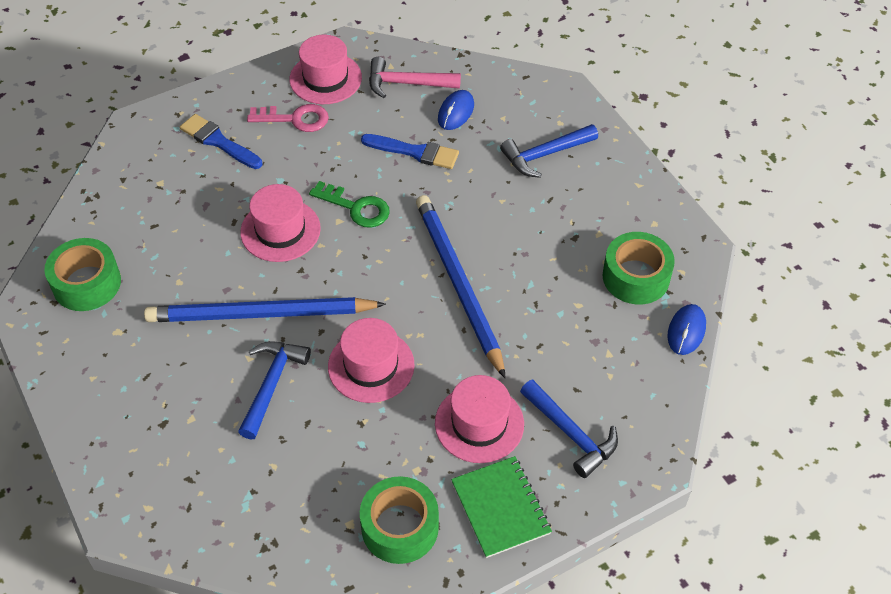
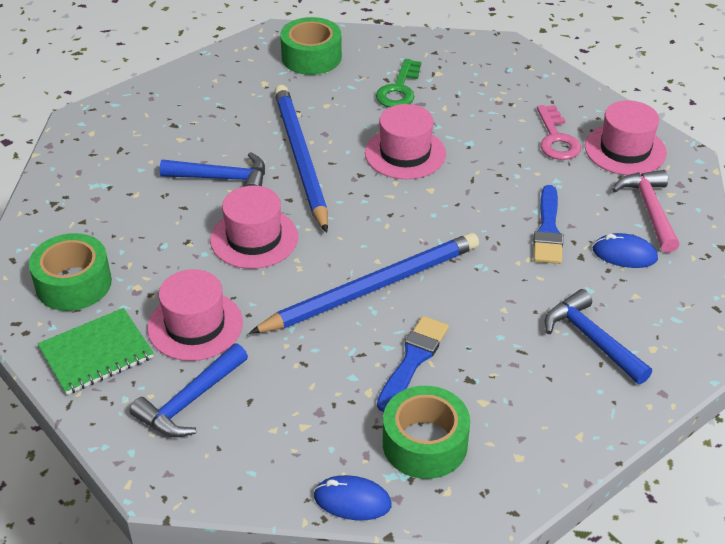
camera: 80 degrees right, 10 degrees down
(218, 141) = (503, 96): blue brush -> blue brush (413, 360)
(356, 207) = (452, 198): green key -> green key (399, 89)

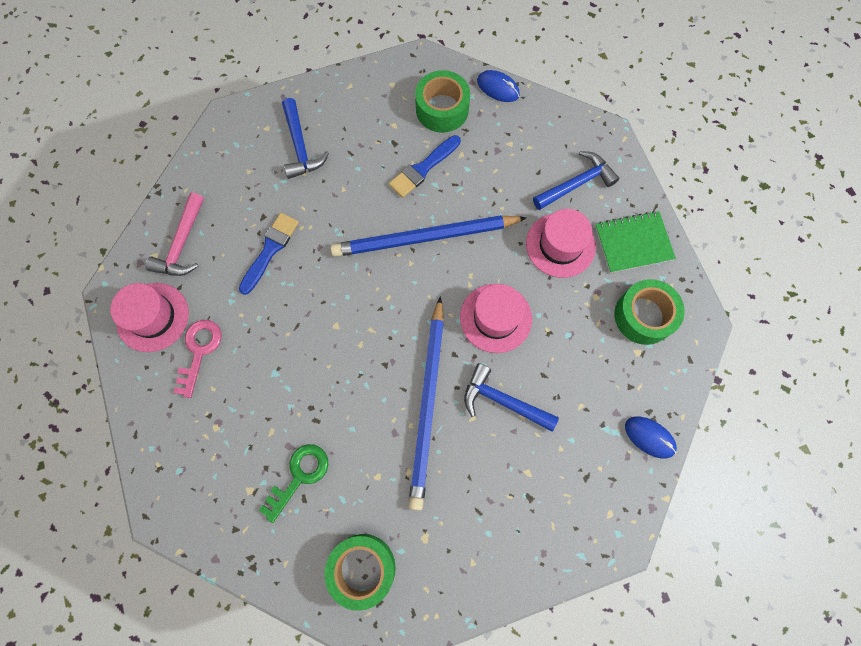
camera: 160 degrees left, 30 degrees up
(405, 153) = (336, 378): pink hat -> none
(624, 254) = (231, 208): blue mouse -> blue mouse (649, 437)

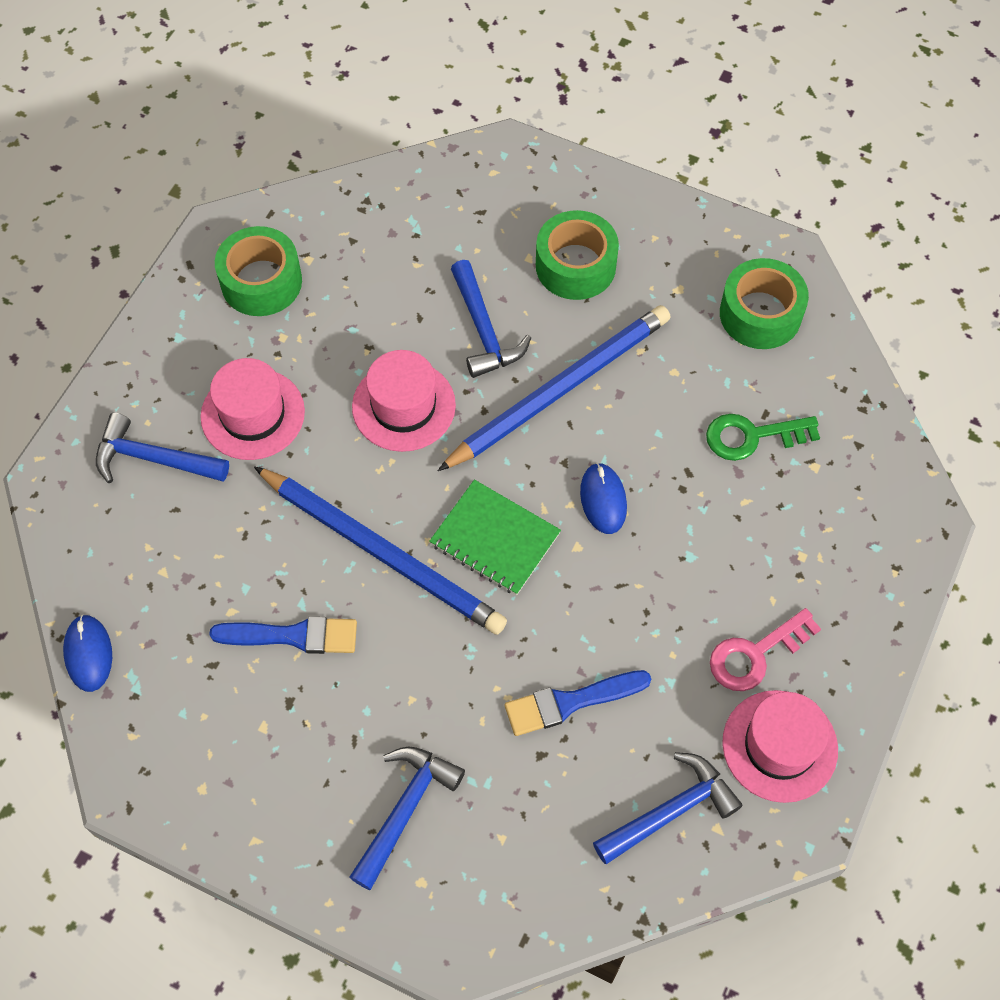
camera: 135 degrees left, 10 degrees down
(182, 244) = (670, 811): pink hammer -> blue hammer
(442, 109) = (184, 691): green tape -> green tape (575, 265)
(633, 243) = (180, 350): green notebook -> green notebook (495, 539)
(649, 437) = (387, 192): blue mouse -> blue mouse (603, 500)

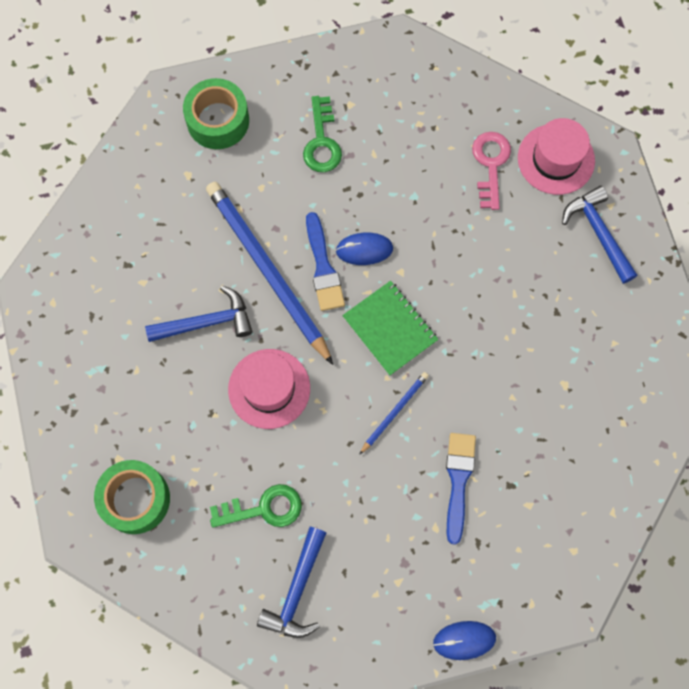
camera: 85 degrees left, 10 degrees up
(253, 414) = (263, 508): pink hat -> green key
(381, 552) = (394, 412): blue pencil -> blue pencil, size x0.45
(405, 810) = (593, 406): blue hammer -> none
(495, 539) = (390, 329): green notebook -> green notebook turned 75 degrees counterclockwise
(570, 702) = (519, 289): blue brush -> blue brush (323, 267)
(575, 265) = (155, 247): green tape -> none
(755, 654) = (490, 164): pink key -> pink key turned 150 degrees counterclockwise

